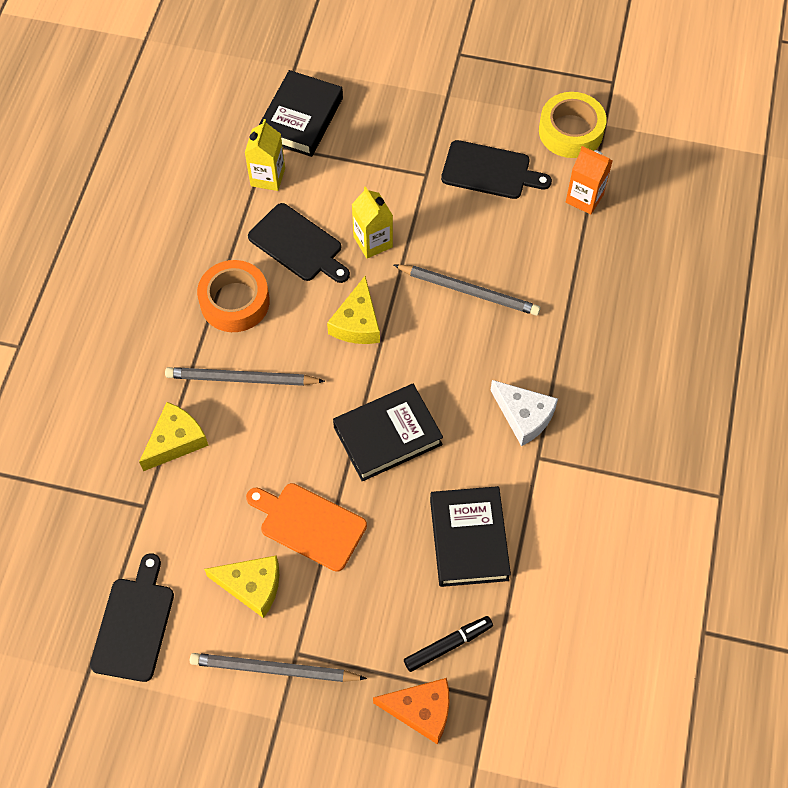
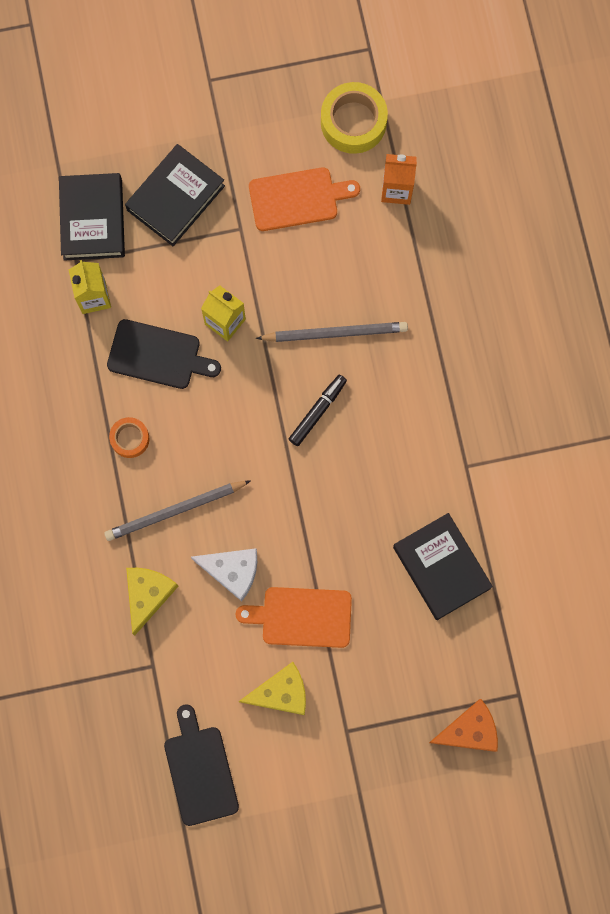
camera: 25 degrees left, 15 degrees up
(235, 302) = (130, 439): orange tape -> orange tape, size x0.56
(274, 669) = (335, 753): grey pencil -> none
(357, 322) = (250, 409): yellow cheese -> none
(387, 435) = (329, 505): black book -> black book (175, 198)
(447, 645) = (465, 667): black marker -> black marker (317, 412)
(490, 171) = (298, 198): black cutting board -> orange cutting board
(524, 416) = (437, 433): white cheese -> white cheese (232, 571)

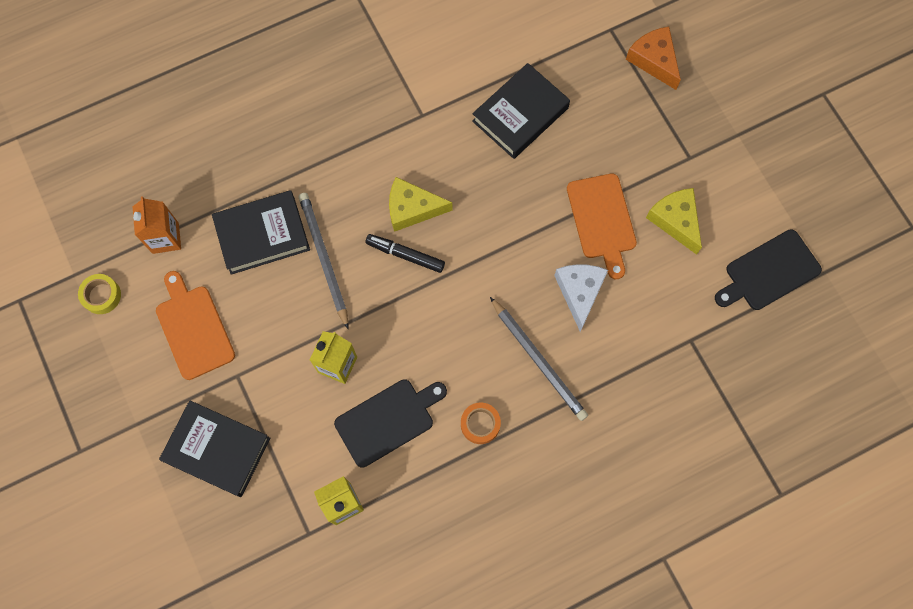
camera: 105 degrees left, 5 degrees down
(93, 219) = (259, 530): black book -> black book (262, 235)
(148, 595) = (626, 363): yellow cheese -> yellow cheese (412, 209)
(158, 355) = (388, 420): black cutting board -> black cutting board turned 60 degrees clockwise
(353, 122) = (101, 295): yellow tape -> yellow tape, size x0.56

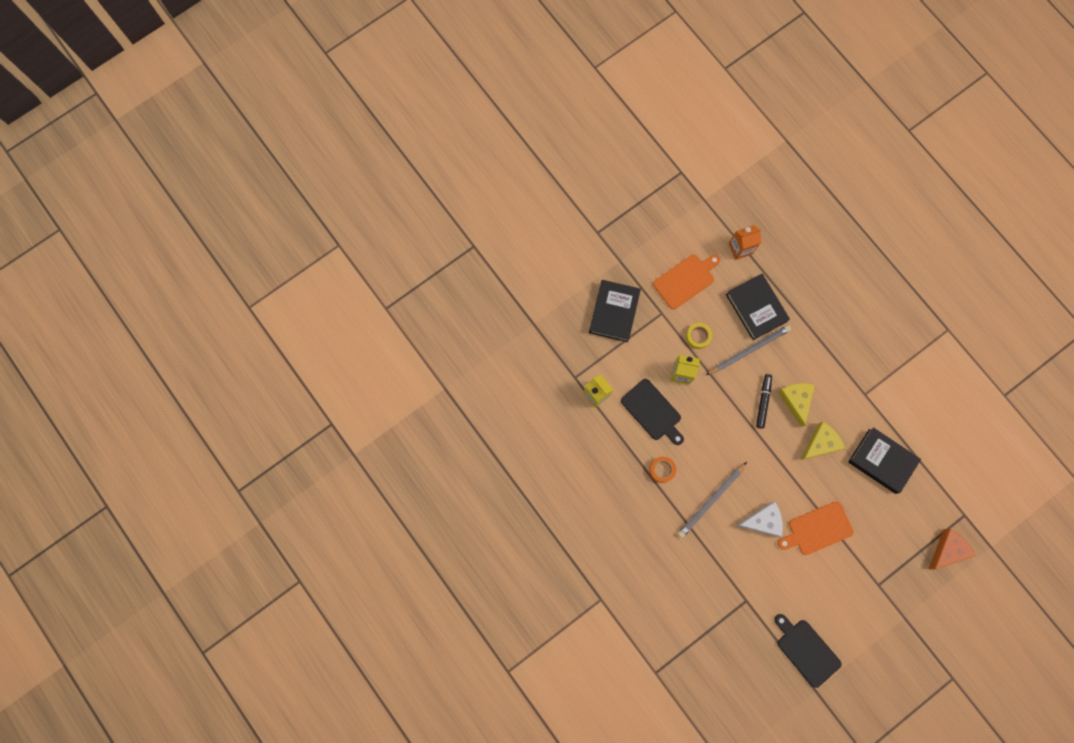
camera: 80 degrees right, 5 degrees up
(101, 295) = (694, 220): yellow tape -> yellow tape (698, 336)
(675, 221) = (829, 580): yellow cheese -> yellow cheese (820, 443)

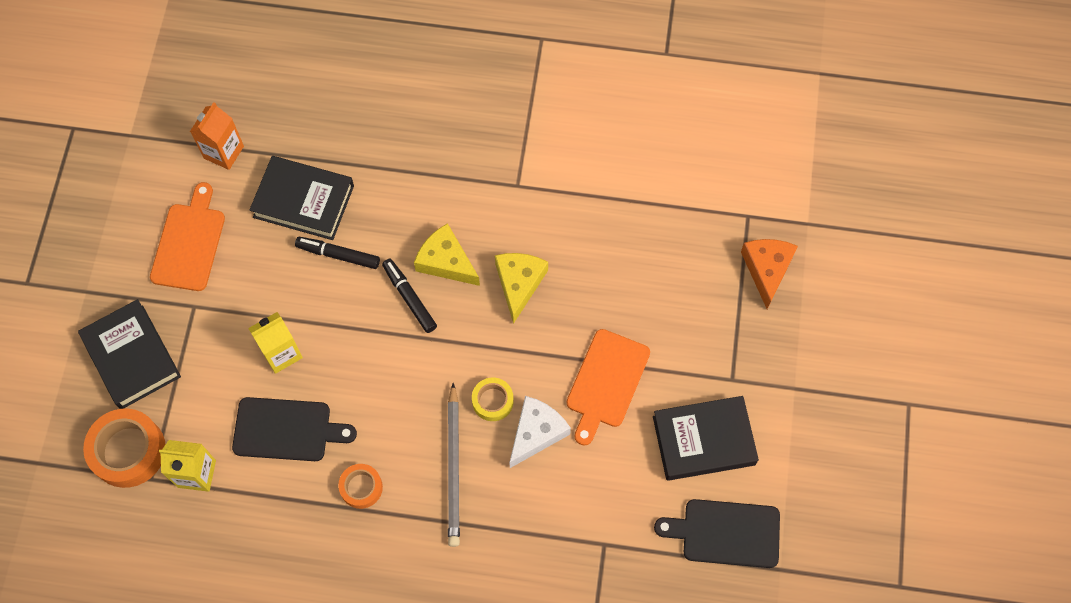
camera: 45 degrees left, 10 degrees down
(576, 355) = (128, 451): none -> orange tape
(698, 336) = (263, 293): yellow tape -> yellow tape (492, 401)
(749, 350) = (339, 255): grey pencil -> black marker
(882, 461) = (605, 240): black book -> black book (703, 440)

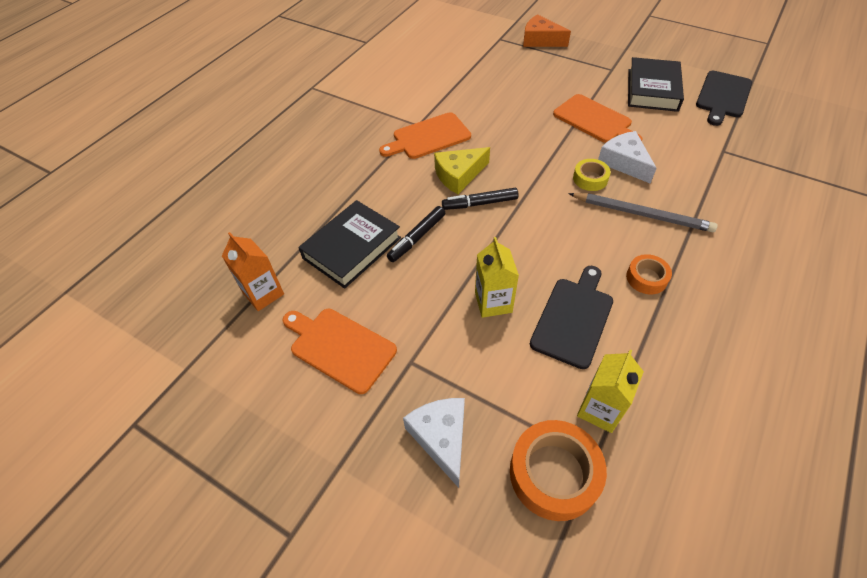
camera: 65 degrees left, 15 degrees down
(132, 357) = (441, 438): black book -> white cheese
(499, 206) = (428, 137): none -> orange cutting board
(519, 284) = (497, 142): yellow cheese -> none

